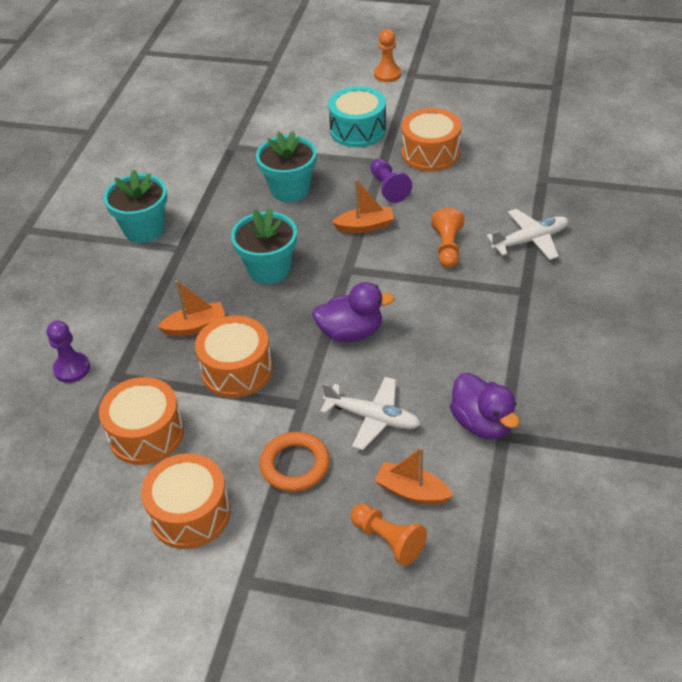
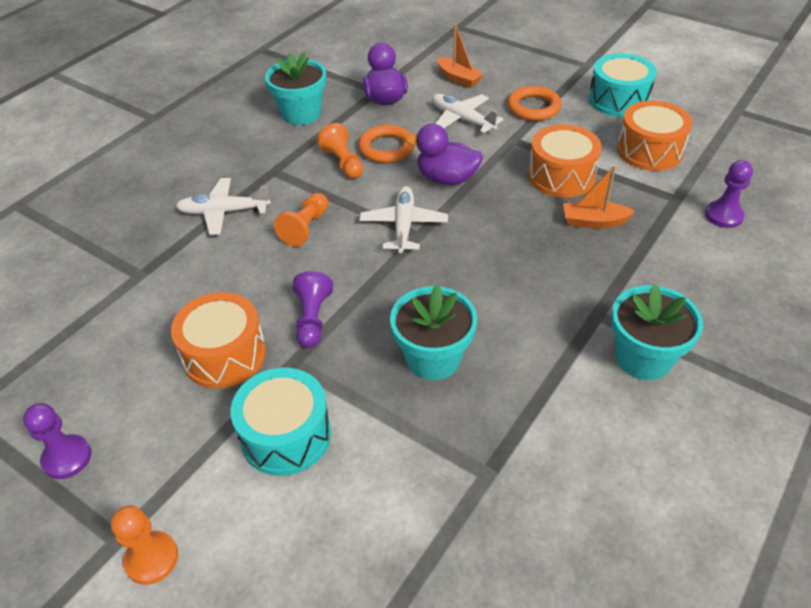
camera: 160 degrees left, 0 degrees up
(190, 513) = (618, 100): orange drum -> turquoise drum
(269, 269) = (500, 258): turquoise flower pot -> turquoise flower pot (301, 114)
(365, 226) = (371, 276): orange boat -> none
(365, 274) = (404, 225): none -> white plane
(388, 540) = (487, 62): orange pawn -> orange pawn (343, 162)
(433, 351) = (386, 148): none -> orange ring
(472, 90) = (67, 458): none -> purple pawn

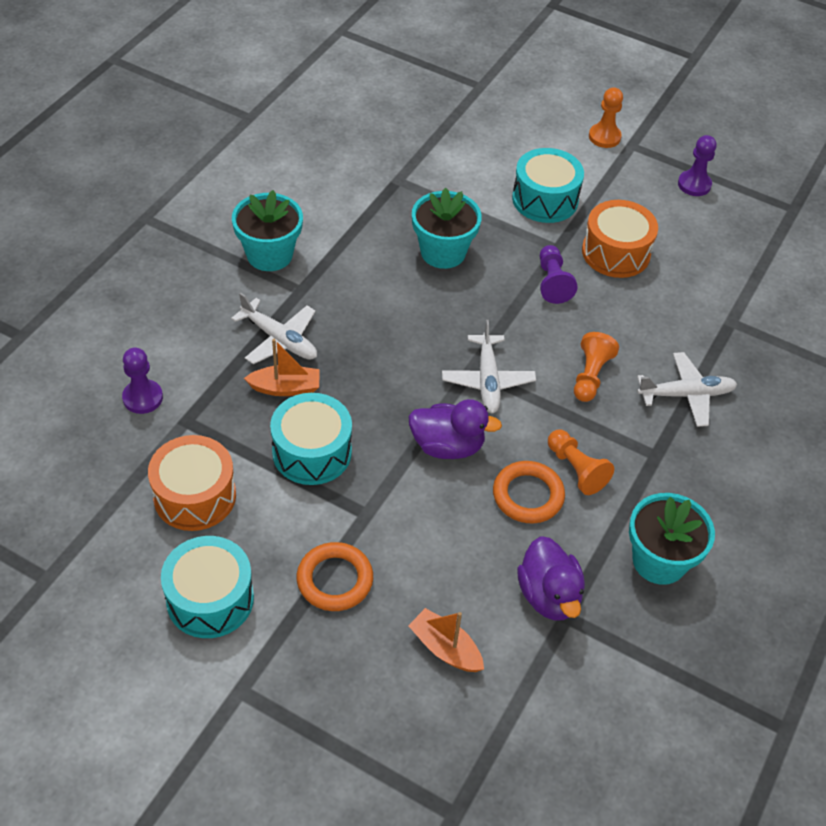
camera: 170 degrees right, 5 degrees up
(462, 119) = (435, 552): white plane -> white plane (279, 339)
(561, 176) = (312, 452): orange drum -> turquoise drum

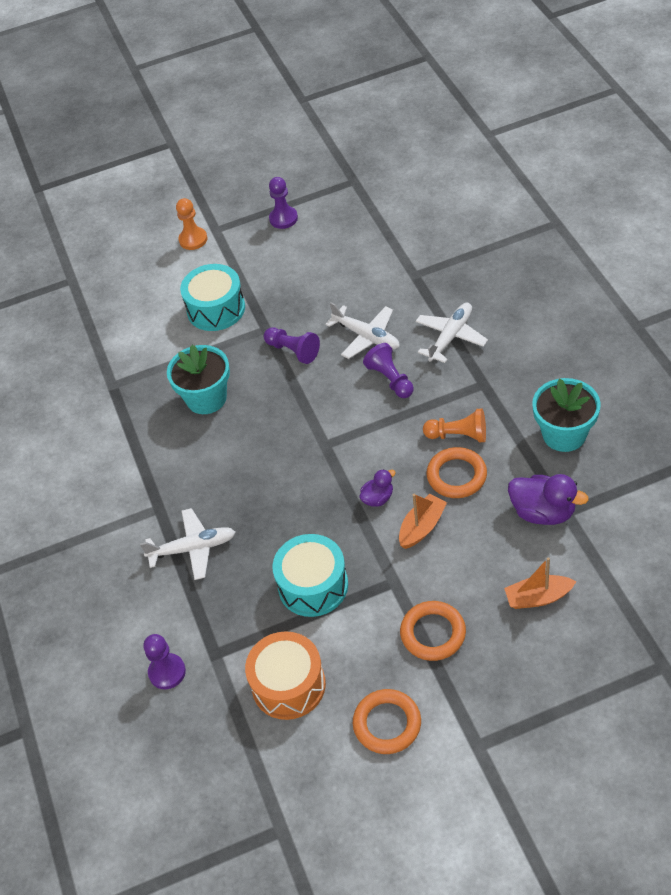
camera: 40 degrees left, 0 degrees up
(210, 599) = (387, 724): turquoise drum -> orange ring
(269, 255) = (105, 509): turquoise flower pot -> none
(285, 388) = (241, 570): orange boat -> orange boat (422, 527)
(447, 446) = (378, 498): purple duck -> purple duck, size x0.57
(487, 380) = (343, 441): white plane -> white plane (367, 337)
(590, 376) = (390, 379): orange pawn -> purple pawn
(616, 252) = (300, 299): orange drum -> none

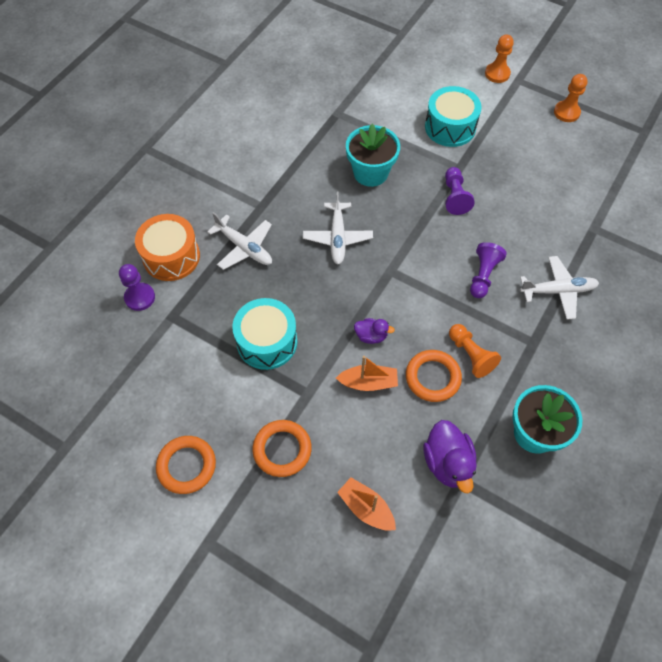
camera: 45 degrees right, 10 degrees up
(283, 218) = (566, 112): purple pawn -> orange pawn
(288, 685) = (177, 379): orange drum -> orange drum (171, 256)
(367, 337) = (508, 235): white plane -> white plane (337, 238)

